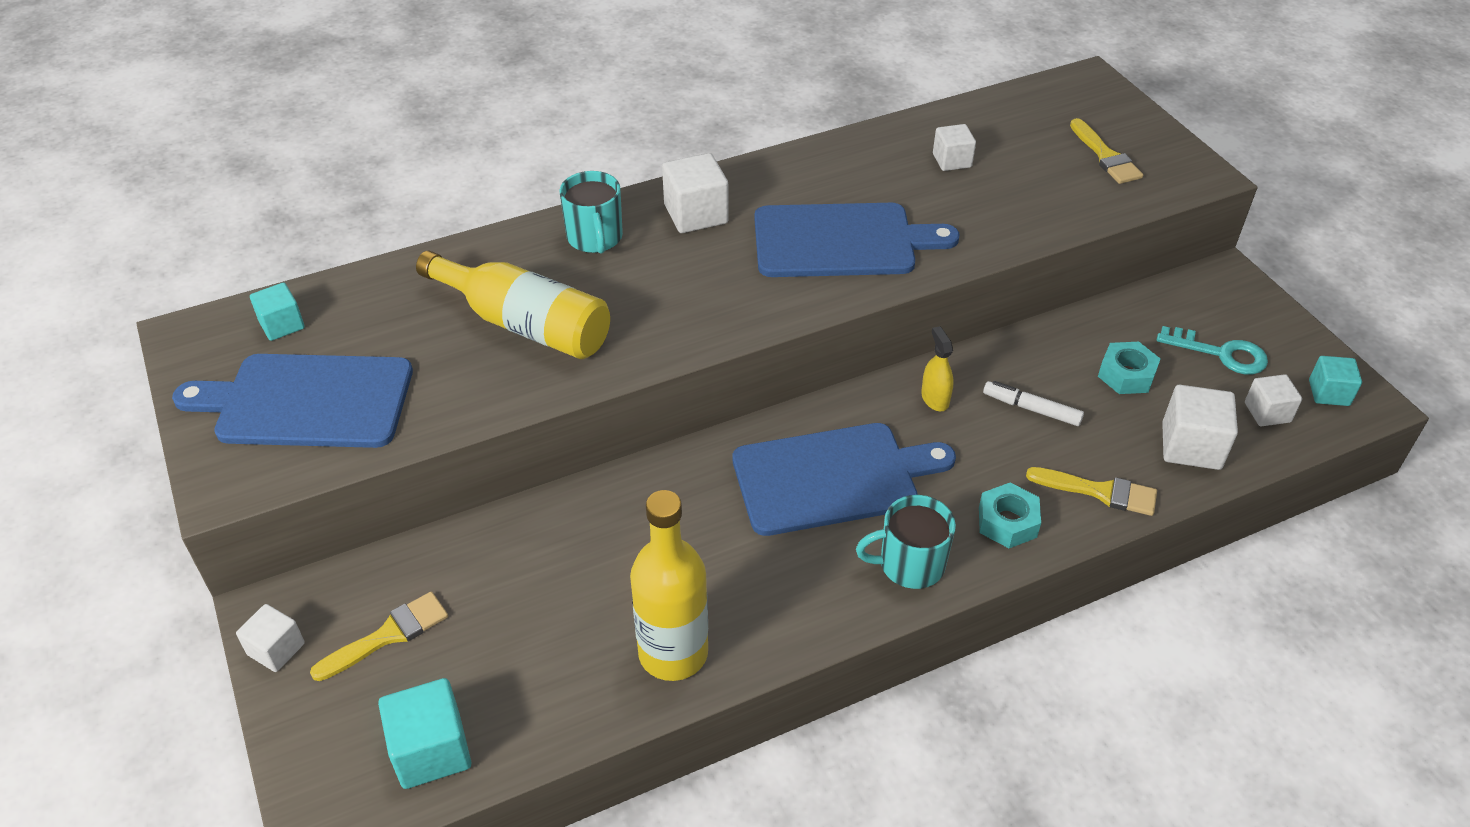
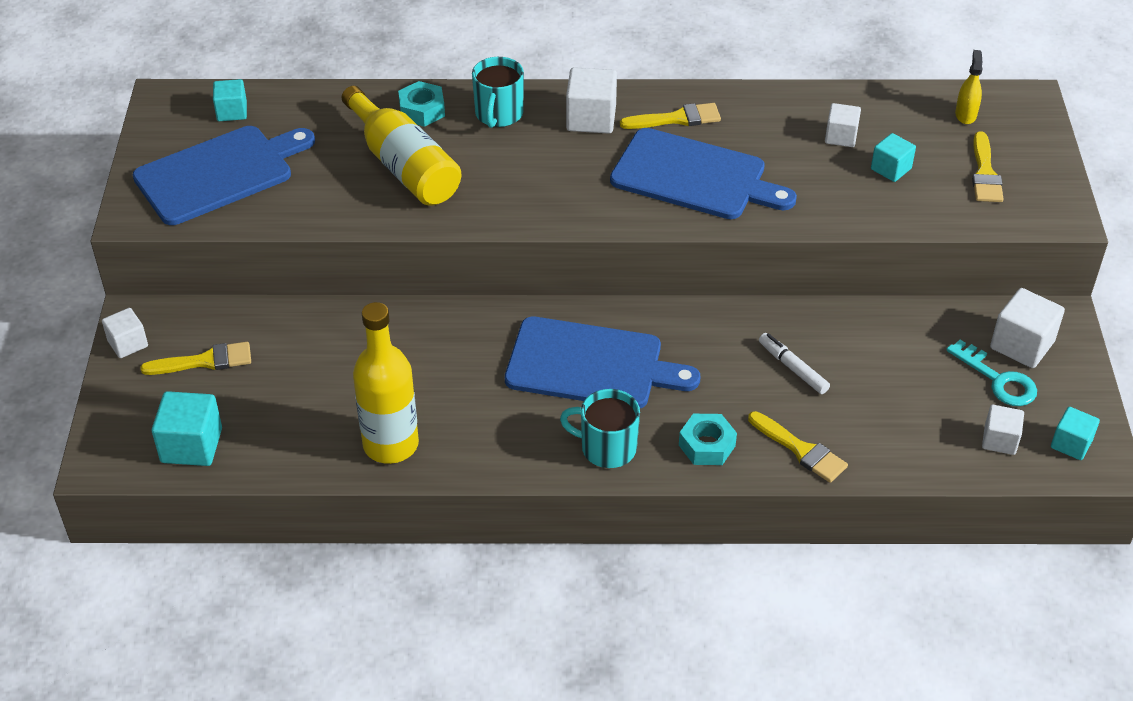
camera: 25 degrees right, 0 degrees up
(307, 401) = (219, 173): blue cutting board -> blue cutting board turned 120 degrees clockwise
(783, 189) = (676, 119): none -> yellow brush
(935, 398) = (717, 333): yellow spray bottle -> yellow spray bottle (965, 115)
(1020, 177) = (891, 169): none -> turquoise cube
(1126, 375) = (897, 369): turquoise nut -> turquoise nut (422, 110)
(1191, 446) = (908, 443): white cube -> white cube (1022, 345)

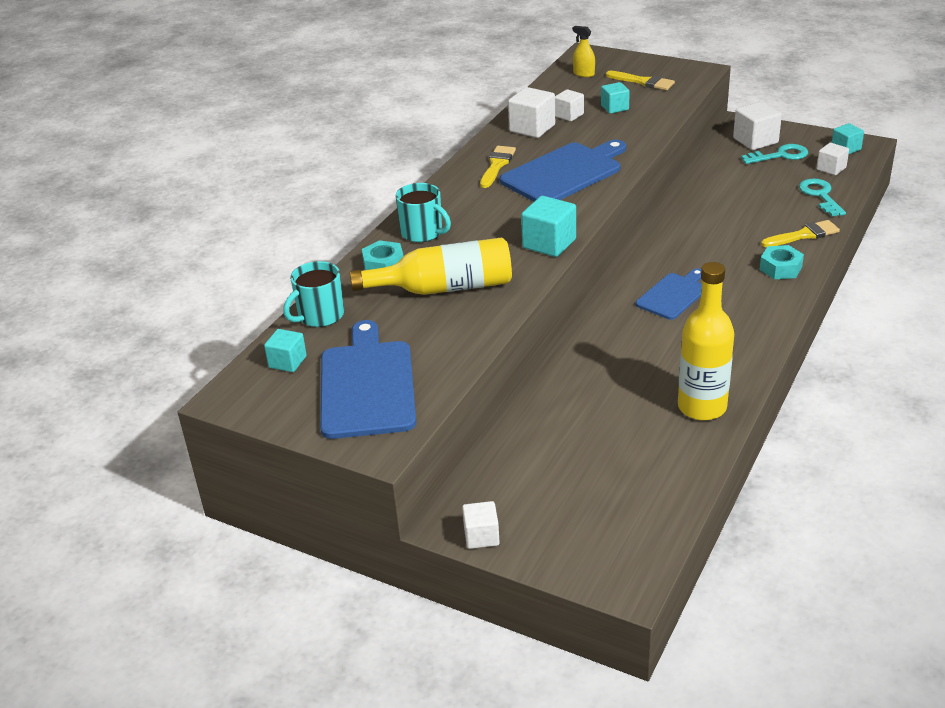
camera: 60 degrees left, 10 degrees down
(191, 445) = (640, 520): turquoise cube -> turquoise cube (549, 243)
(204, 361) = (538, 491): yellow brush -> none
(591, 118) = (465, 197): white cube -> white cube (532, 128)
(591, 365) = (673, 295): blue cutting board -> blue cutting board, size x0.59
(606, 448) = (761, 308): turquoise mug -> turquoise mug (320, 316)
(793, 368) = (727, 219): white marker -> none
(915, 444) = (820, 195): none -> turquoise key

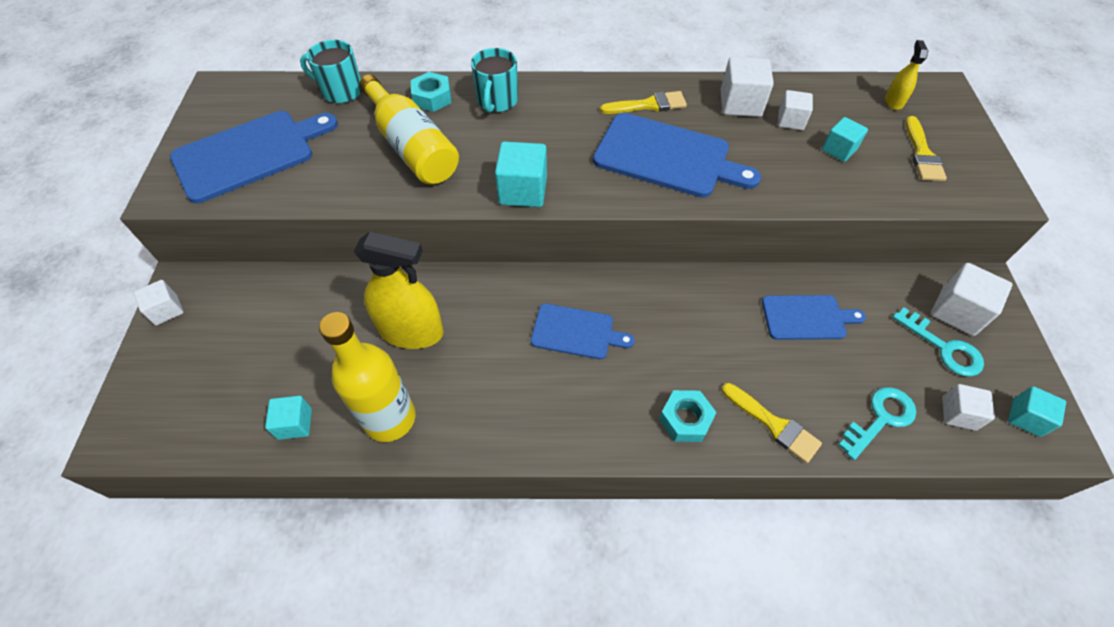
camera: 60 degrees right, 20 degrees up
(287, 362) = (271, 99): turquoise cube -> turquoise cube (295, 424)
(616, 379) = (411, 331): none -> yellow spray bottle
(724, 195) = (807, 317): none -> blue cutting board

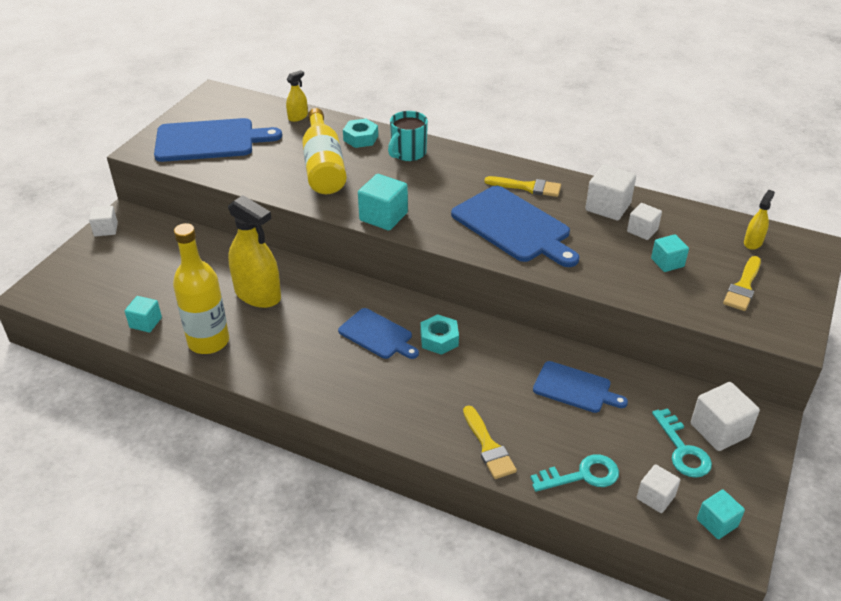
camera: 25 degrees right, 15 degrees down
(341, 91) = (298, 117): turquoise mug -> yellow spray bottle
(685, 419) = (420, 418): turquoise nut -> turquoise nut (439, 339)

